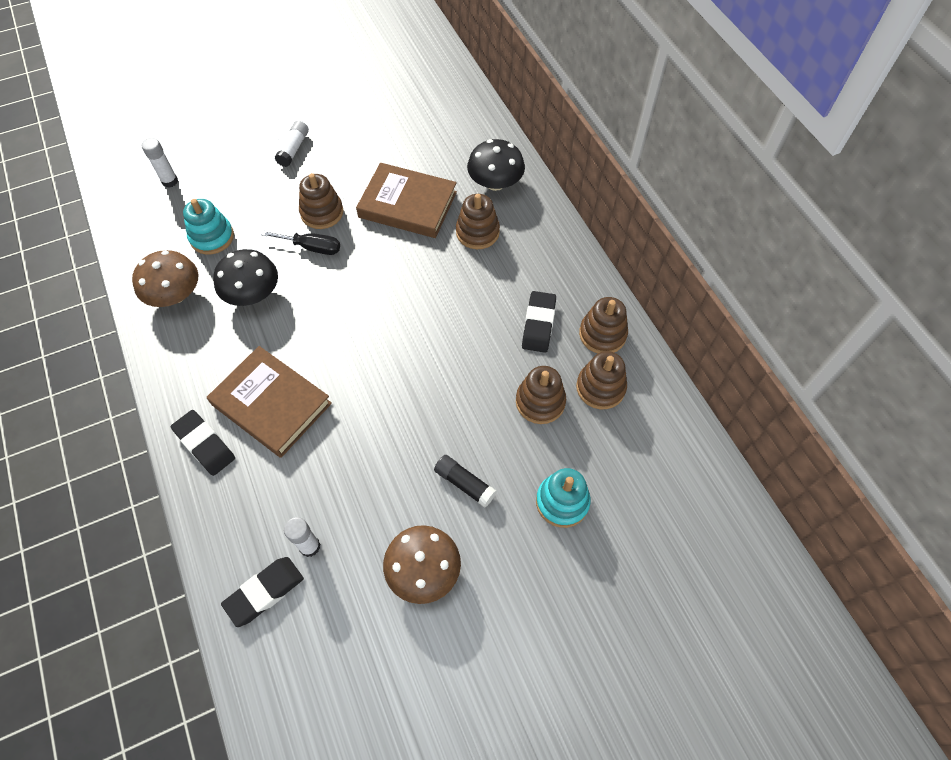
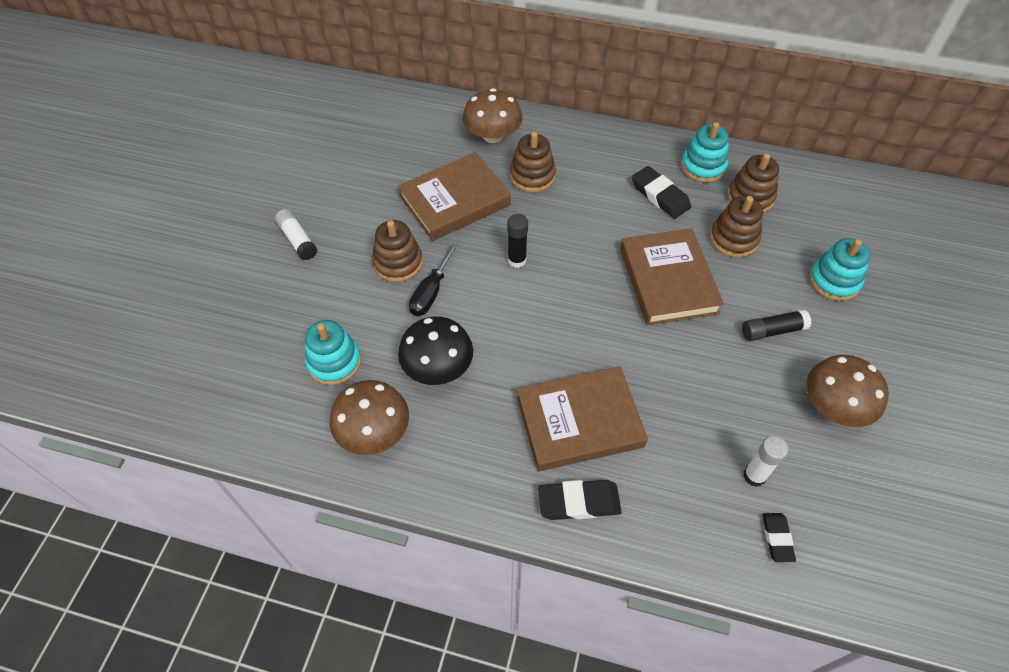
camera: 50 degrees left, 5 degrees down
(170, 181) = (220, 358): white glue stick -> none
(264, 592) = (777, 538): black eraser -> black eraser, size x0.62
(312, 247) = (431, 292): black screwdriver -> black screwdriver turned 150 degrees clockwise
(385, 276) = (517, 260): none -> black glue stick
(452, 382) = (668, 280): none -> brown book
(495, 182) = (492, 135): black mushroom -> brown mushroom
(602, 334) = (703, 166): brown stacking toy -> turquoise stacking toy

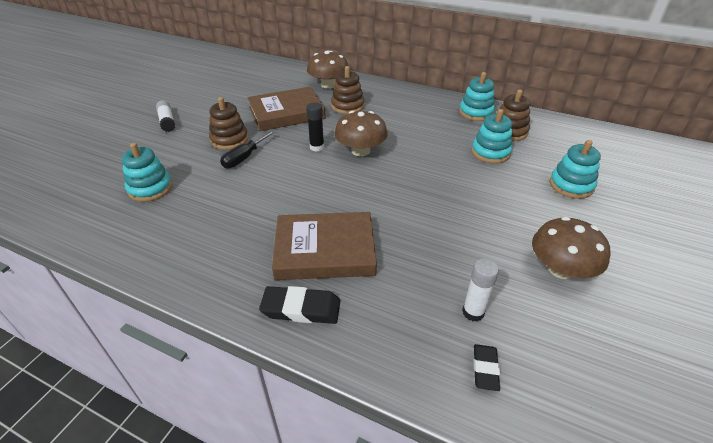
camera: 10 degrees right, 15 degrees down
(374, 431) = (154, 234): brown mushroom -> brown mushroom (360, 151)
(438, 367) = (226, 200): black mushroom -> none
(660, 196) = (438, 124): black eraser -> none
(668, 280) = (430, 170): brown book -> none
(733, 239) = (490, 152): brown stacking toy -> turquoise stacking toy
(772, 331) = (511, 210): black glue stick -> none

